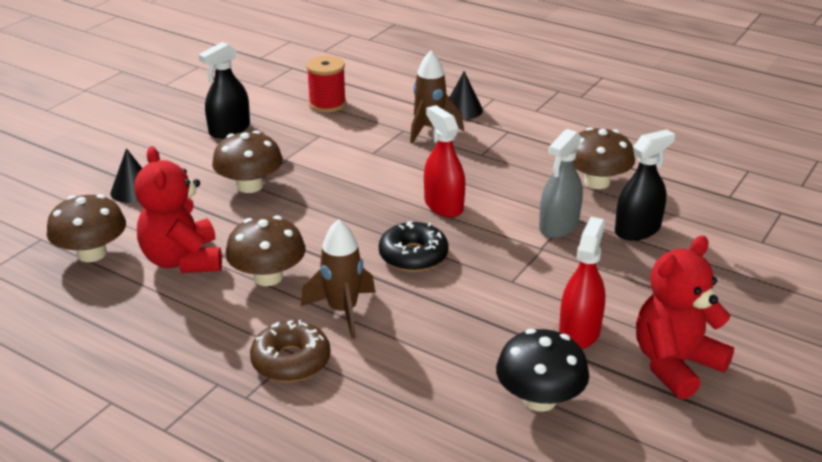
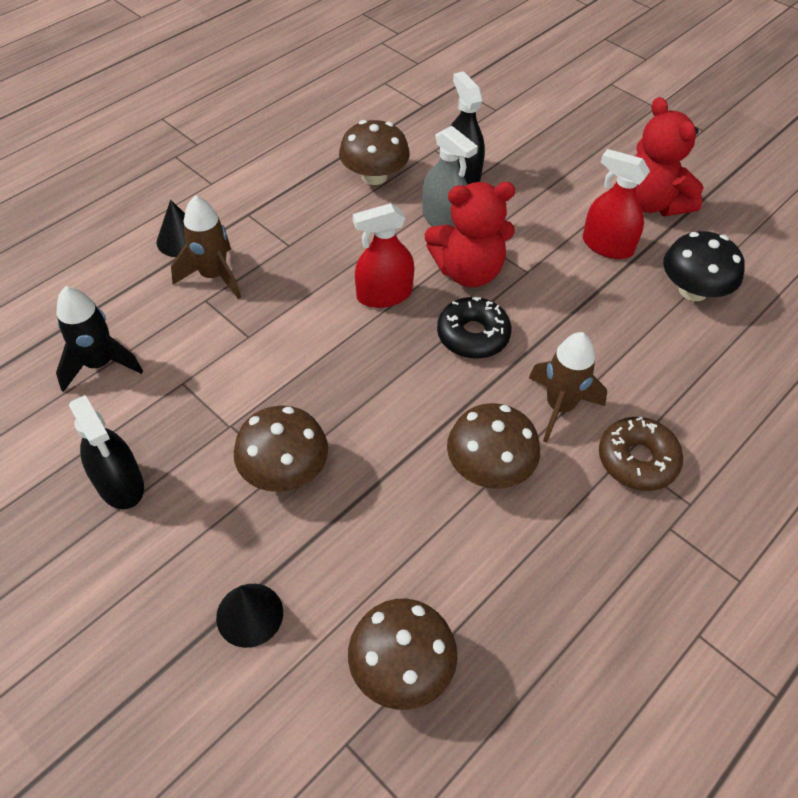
camera: 80 degrees left, 20 degrees up
(183, 260) = (440, 554): red teddy bear -> red teddy bear (468, 271)
(327, 104) = (100, 364): red spool -> black rocket

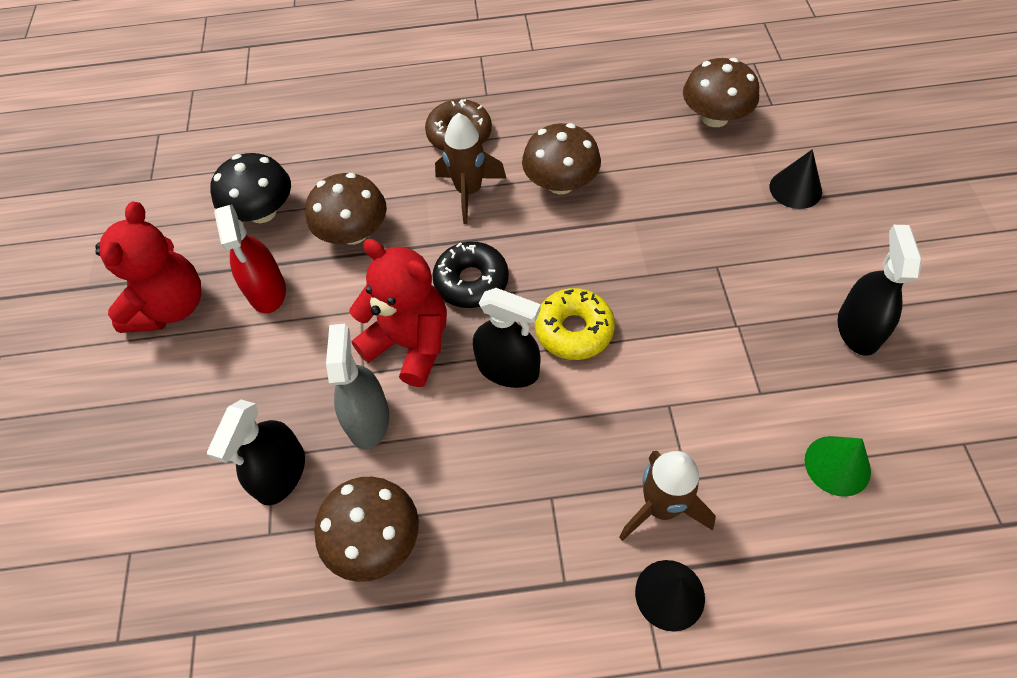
camera: 135 degrees left, 5 degrees up
(100, 364) = (837, 465): black rocket -> green cone
(284, 470) = (713, 264): brown mushroom -> brown mushroom (353, 232)
(360, 346) = (574, 330): none -> yellow donut
(384, 295) = (508, 369): red spray bottle -> black spray bottle

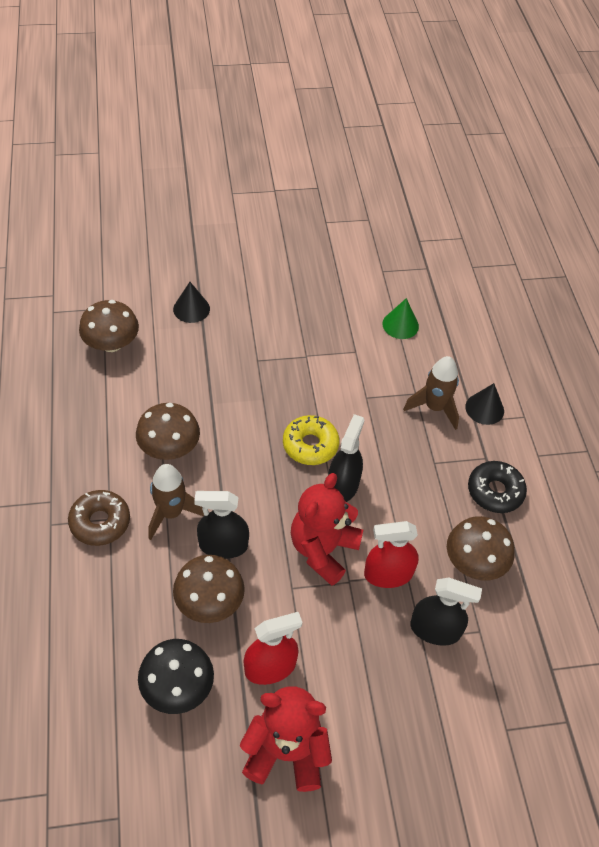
camera: 100 degrees left, 5 degrees down
(368, 419) = (388, 574): grey spray bottle -> red spray bottle
(471, 281) = (265, 510): black donut -> black donut (495, 491)
(858, 329) = (309, 299): black spray bottle -> black spray bottle (223, 545)

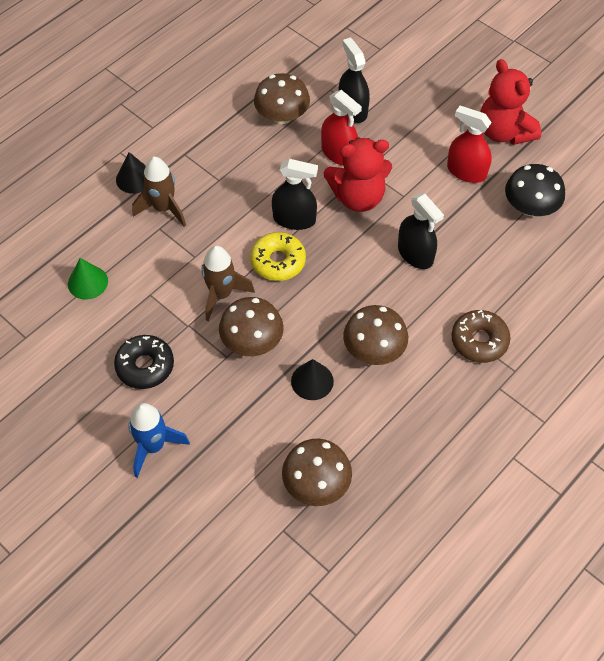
camera: 125 degrees left, 5 degrees up
(171, 513) = (425, 303): brown rocket -> brown rocket (221, 294)
(191, 309) = (214, 454): black cone -> black cone (312, 381)
(209, 602) = (462, 231): brown mushroom -> brown mushroom (252, 341)
(230, 284) = (153, 446): none -> blue rocket
(343, 485) = (294, 219): black spray bottle -> black spray bottle turned 150 degrees counterclockwise
(495, 491) = (211, 134): black donut -> black donut (145, 366)

